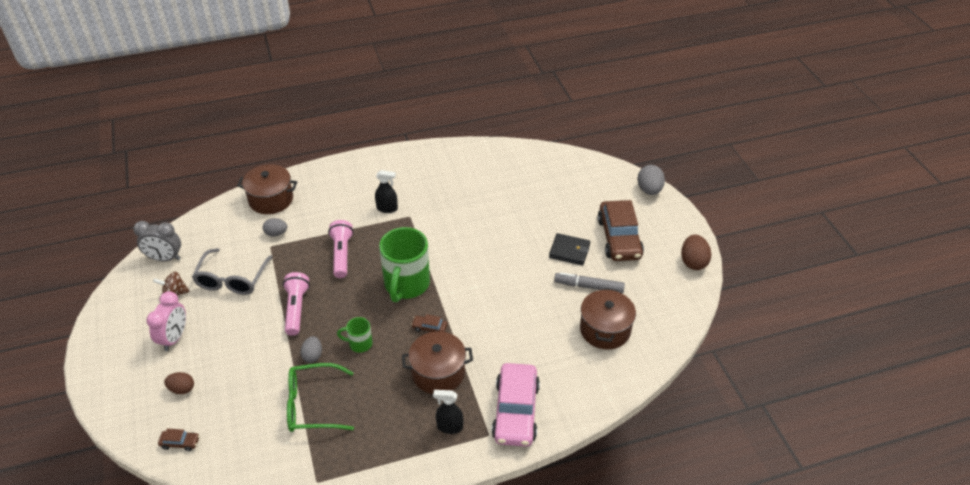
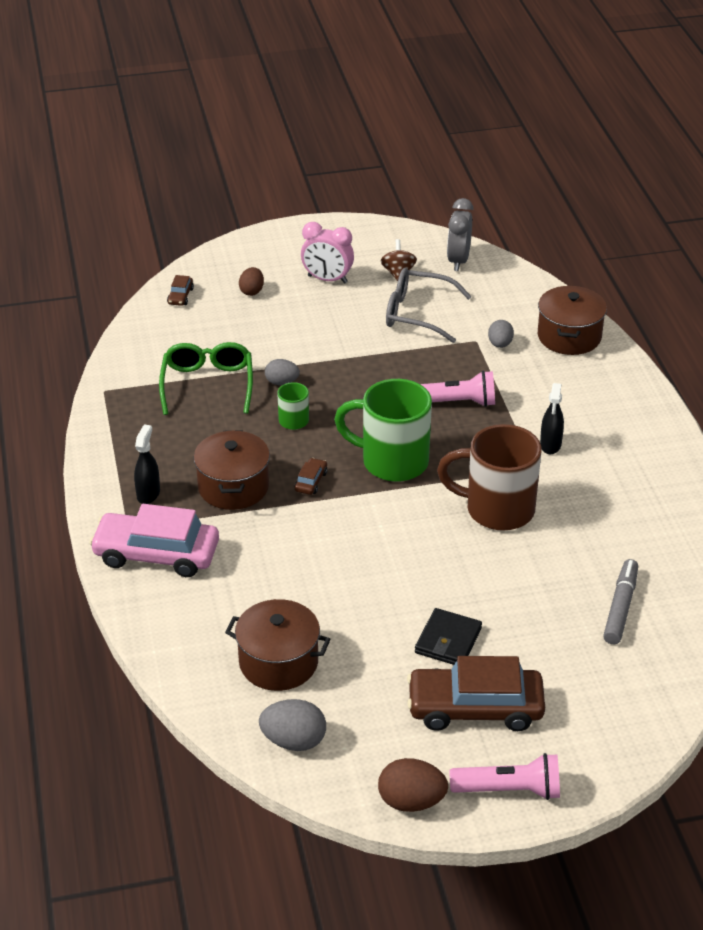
camera: 95 degrees right, 5 degrees down
(296, 309) = (360, 367): pink flashlight -> pink flashlight (509, 790)
(451, 232) = (497, 509): none -> brown mug
(589, 286) = (368, 655): grey marker -> grey marker (620, 607)
(649, 190) = (602, 771): grey egg -> grey egg (294, 741)

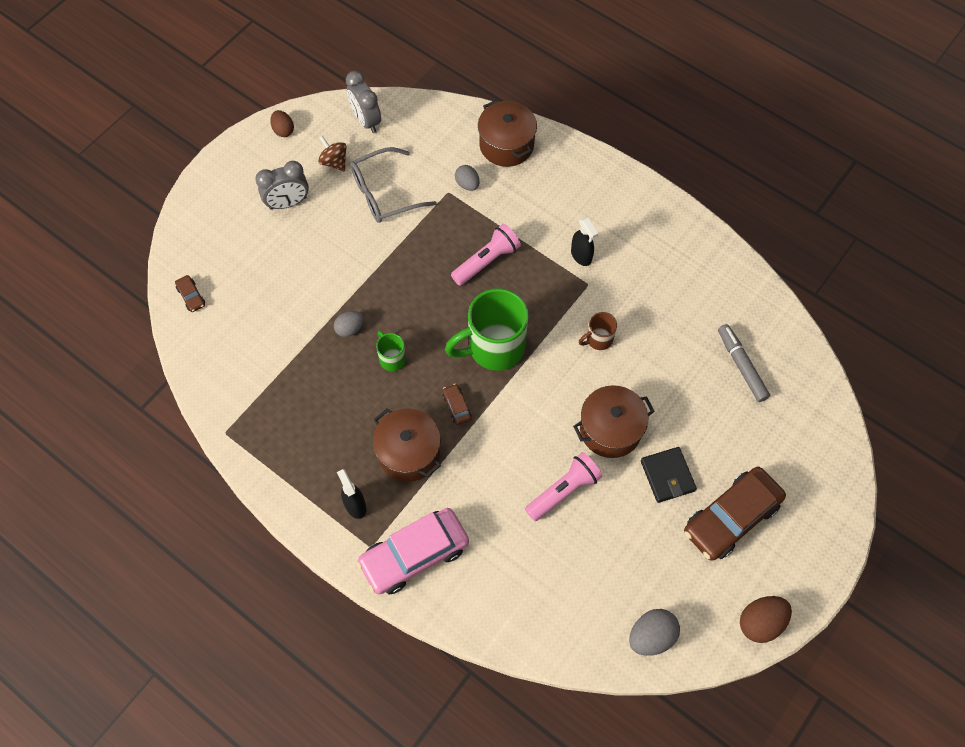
camera: 40 degrees left, 25 degrees up
(207, 384) = (297, 370): green glasses -> none
(252, 291) = (242, 253): brown egg -> brown egg (283, 130)
(278, 662) = (582, 580): brown pot -> brown pot (610, 429)
(327, 279) = (288, 203): pink clock -> grey clock
(497, 509) = (598, 339): brown mug -> brown mug, size x0.48
(509, 790) = (805, 565): pink flashlight -> pink flashlight (564, 491)

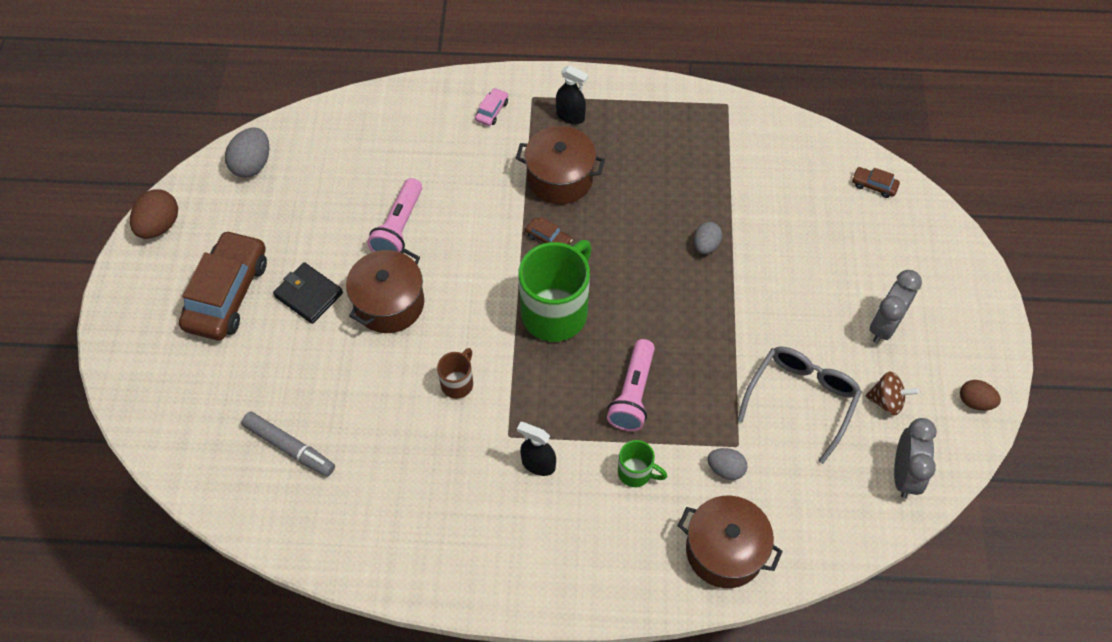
camera: 145 degrees right, 5 degrees down
(366, 120) = (904, 474): grey clock -> grey clock turned 75 degrees clockwise
(392, 358) = (643, 243): green mug -> green mug (636, 472)
(414, 554) = (492, 111): pink car -> pink car, size x0.41

